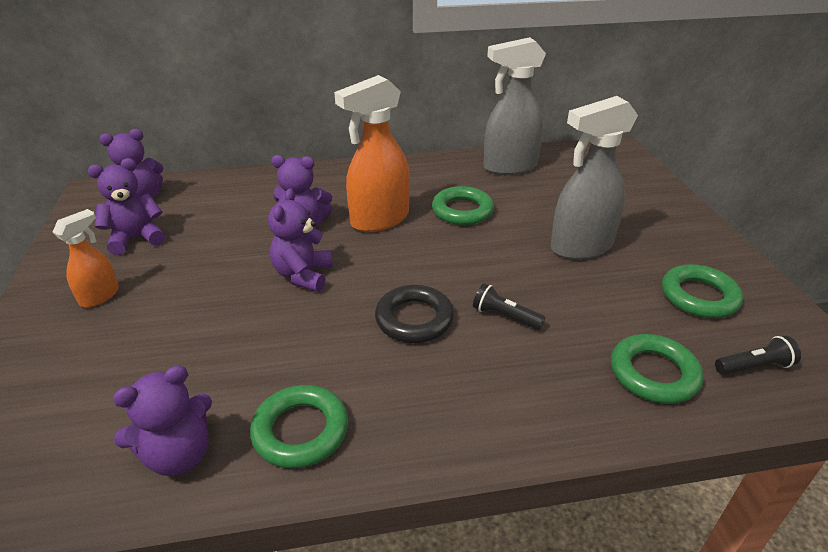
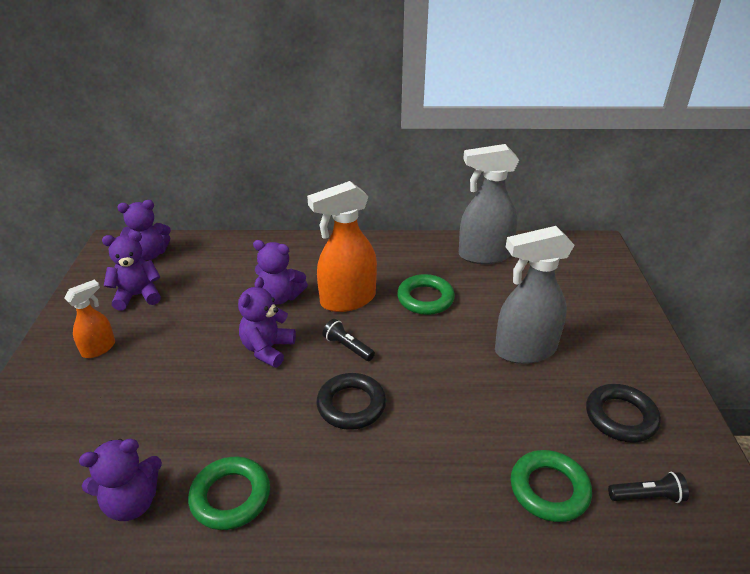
camera: 10 degrees right, 0 degrees up
(505, 316) = (432, 413): black flashlight -> black flashlight (348, 347)
(699, 296) = (620, 417): green ring -> black ring

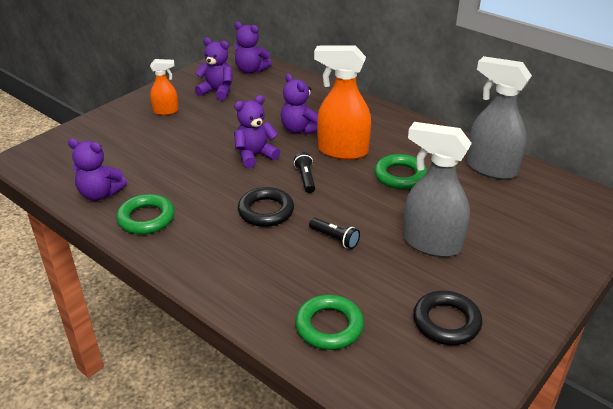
camera: 40 degrees right, 0 degrees up
(647, 496) = (393, 373): black flashlight -> black flashlight (334, 238)

